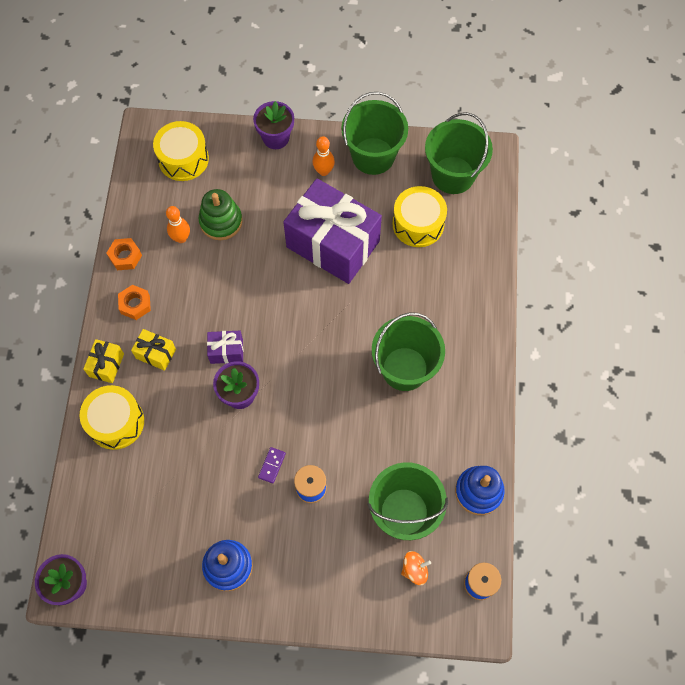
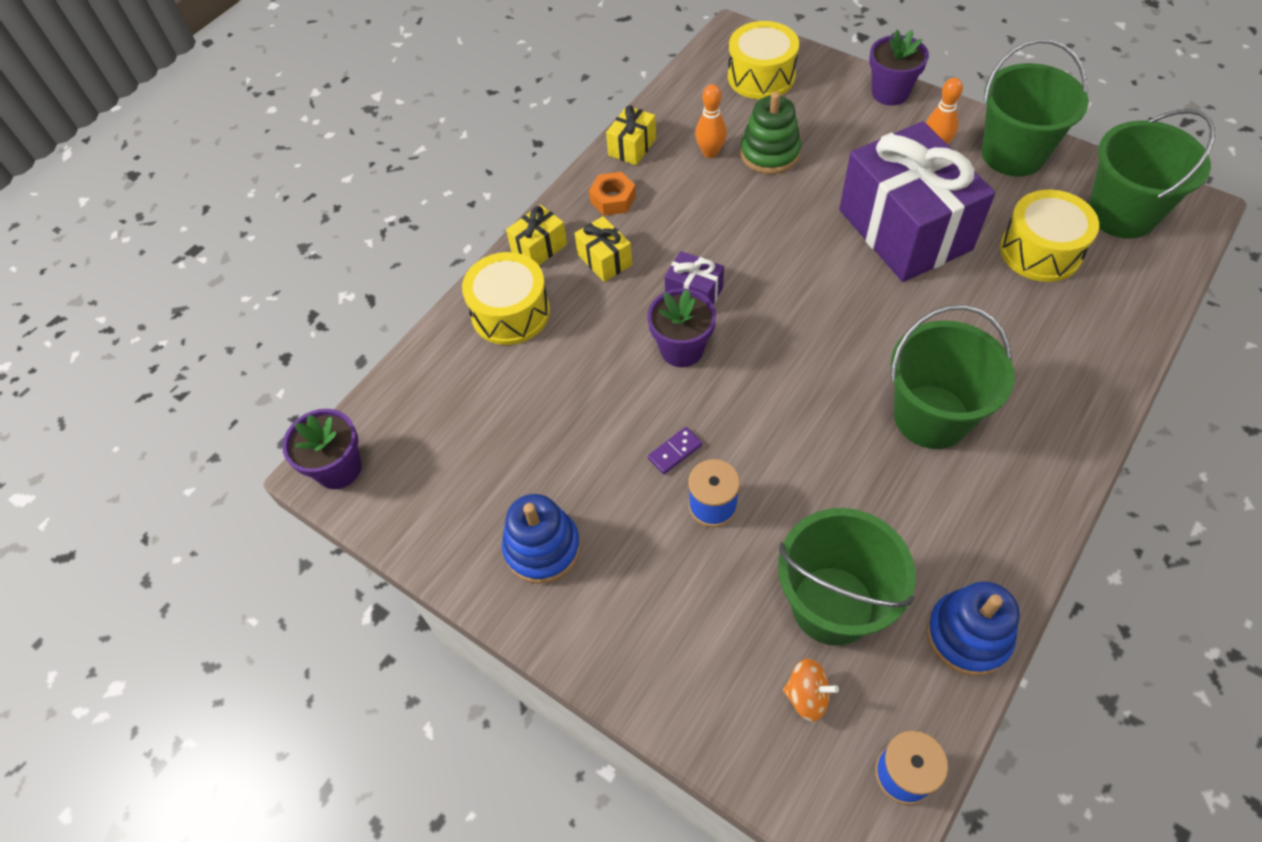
camera: 35 degrees right, 10 degrees down
(125, 256) = (632, 147): orange nut -> yellow gift

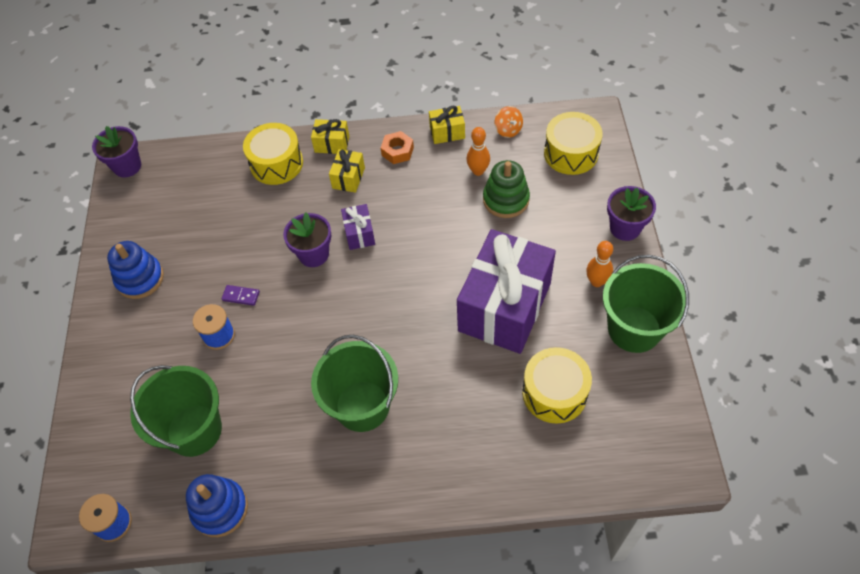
camera: 50 degrees right, 0 degrees up
(807, 696) = (131, 450): orange spinning top -> orange spinning top (508, 130)
(1122, 214) = (636, 424): green bucket -> none

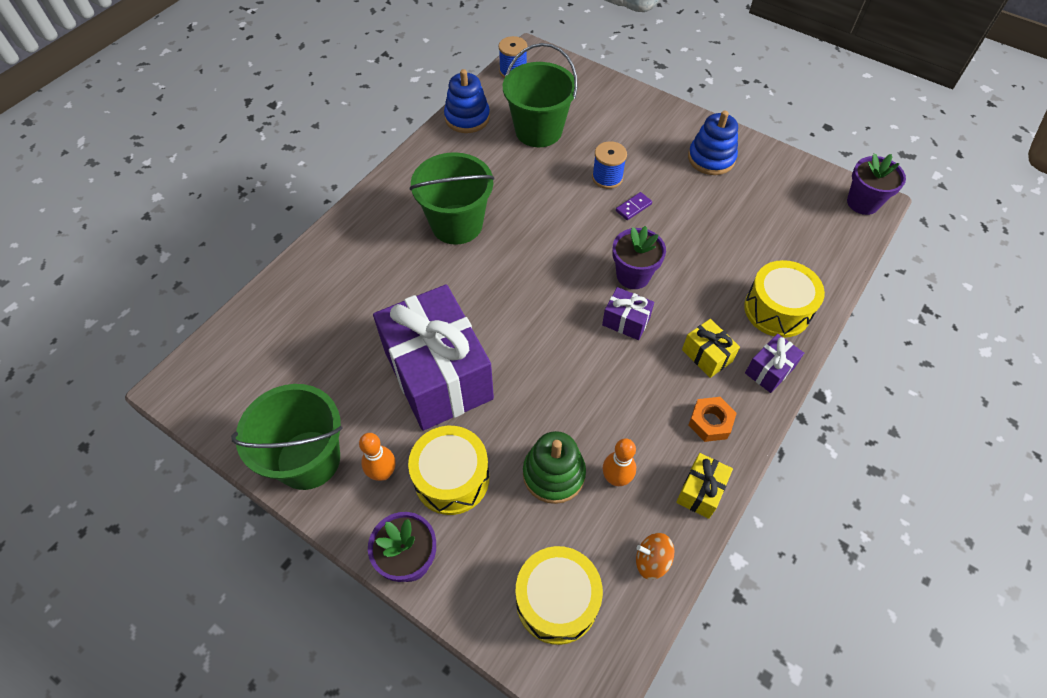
camera: 125 degrees right, 0 degrees up
(332, 144) = (769, 370): yellow gift -> purple gift
(554, 393) = (329, 349): yellow drum -> yellow drum (451, 478)

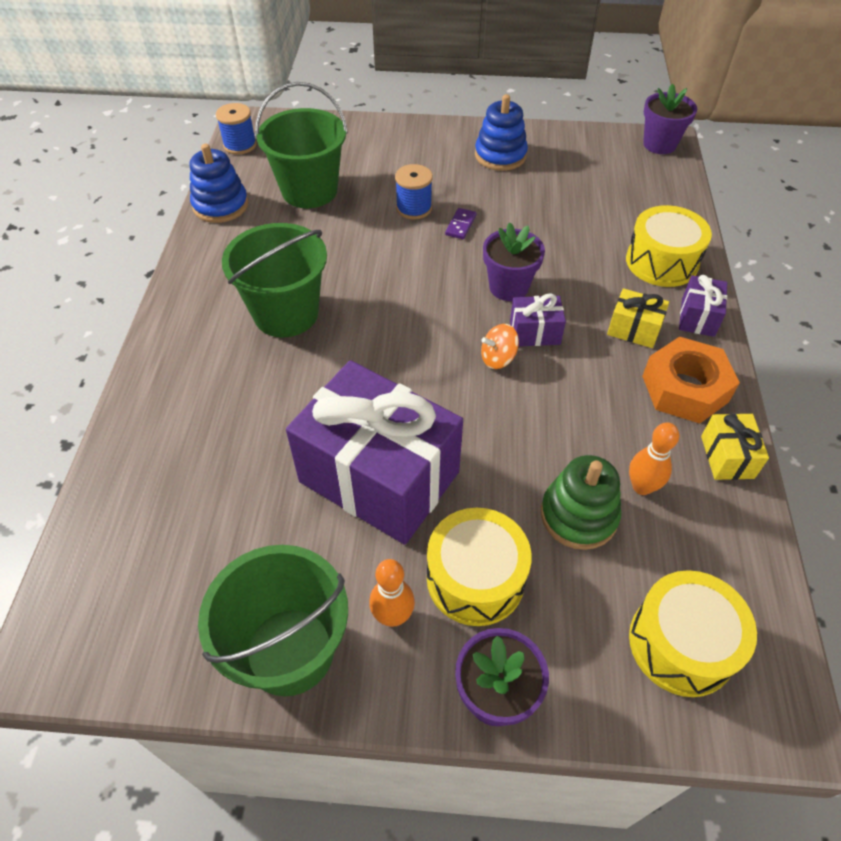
camera: 30 degrees left, 5 degrees down
(652, 560) = (737, 548): orange spinning top -> orange spinning top (498, 358)
(710, 422) = (684, 389): orange nut -> orange nut, size x1.67

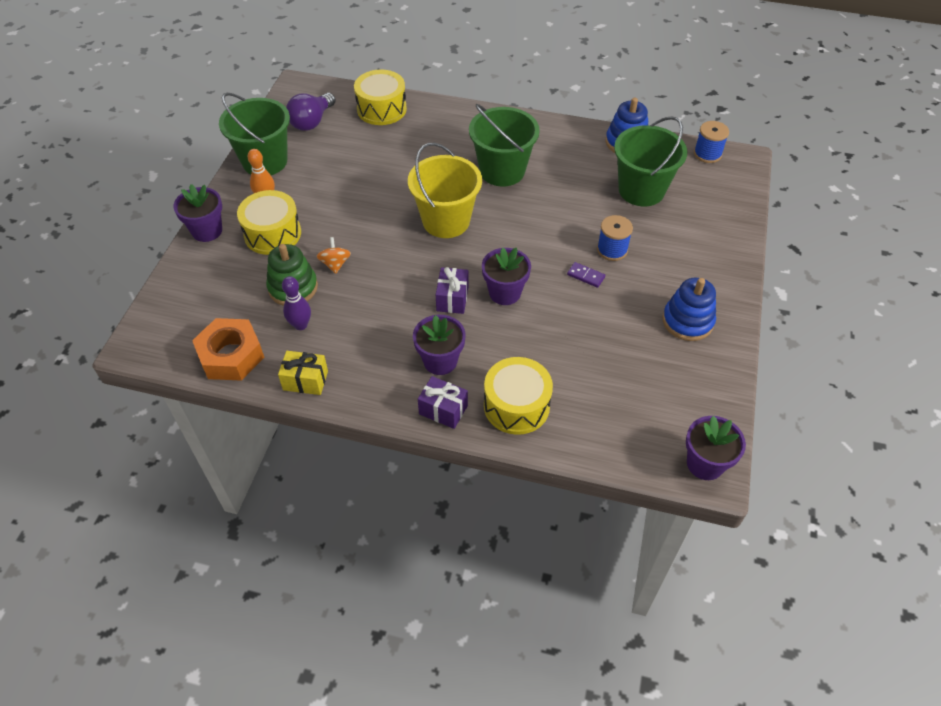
camera: 100 degrees right, 0 degrees up
(166, 597) = (312, 122): none -> purple light bulb
(379, 477) = (354, 202): purple gift -> none
(397, 359) = (446, 221): none -> yellow bucket
(498, 358) = (432, 273): orange spinning top -> orange spinning top (335, 264)
(633, 329) = (440, 361): yellow gift -> purple flower pot
(642, 487) = (300, 325): orange bowling pin -> purple bowling pin
(681, 644) = (196, 313): yellow drum -> yellow drum (381, 109)
(684, 389) = (372, 375): orange nut -> orange nut (231, 355)

